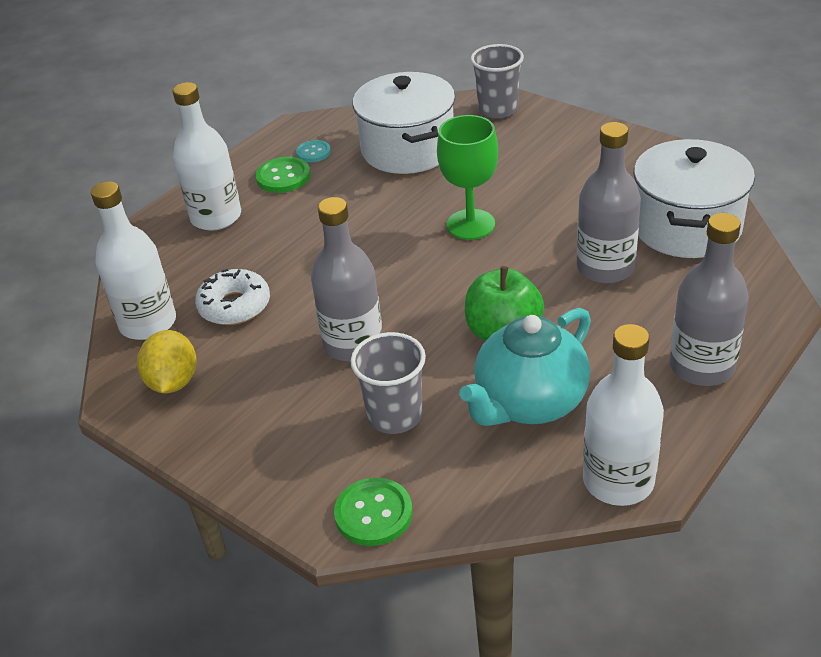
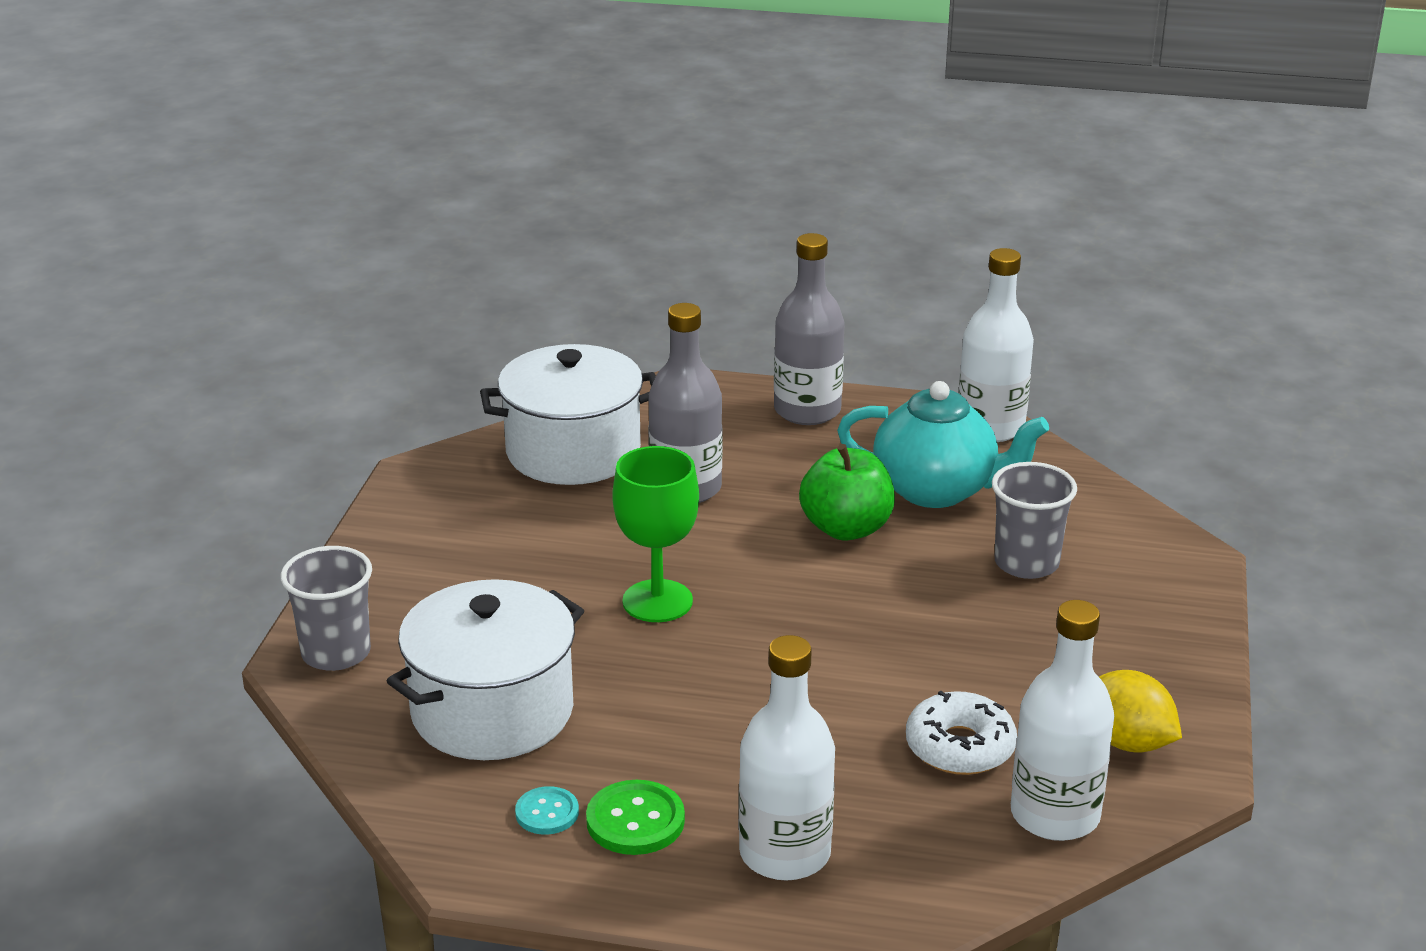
camera: 120 degrees left, 10 degrees down
(173, 382) = (1127, 742): yellow lemon -> yellow lemon turned 75 degrees clockwise
(353, 343) = (947, 625): grey bottle -> none
(373, 513) = (1154, 539): green button -> none

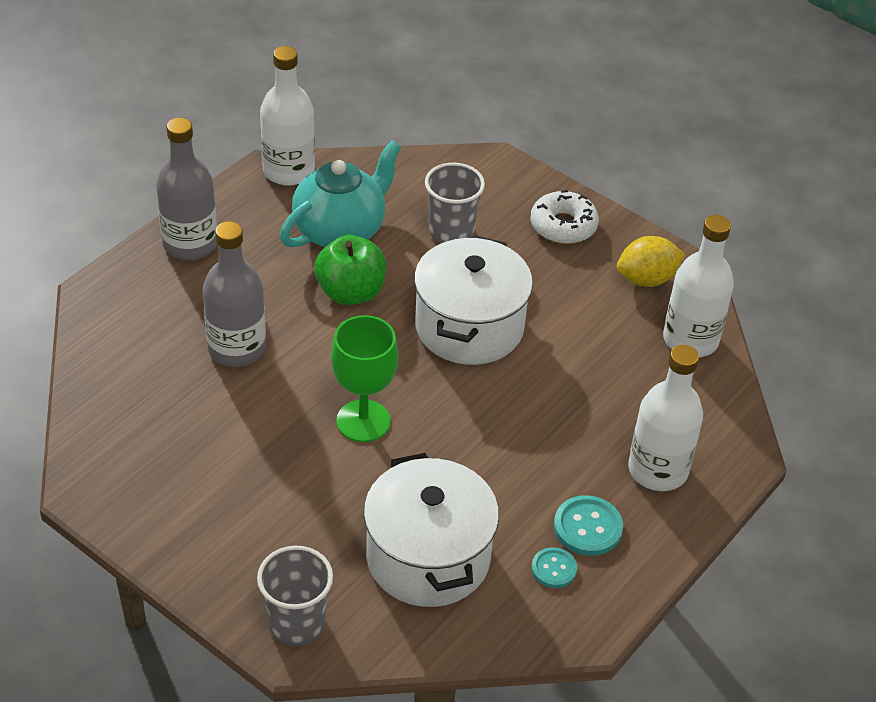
camera: 65 degrees left, 15 degrees up
(573, 451) = (135, 388): white pot -> white pot (469, 327)
(635, 821) = (587, 527): green button -> turquoise button
(960, 747) = (608, 349): white donut -> white donut (563, 226)

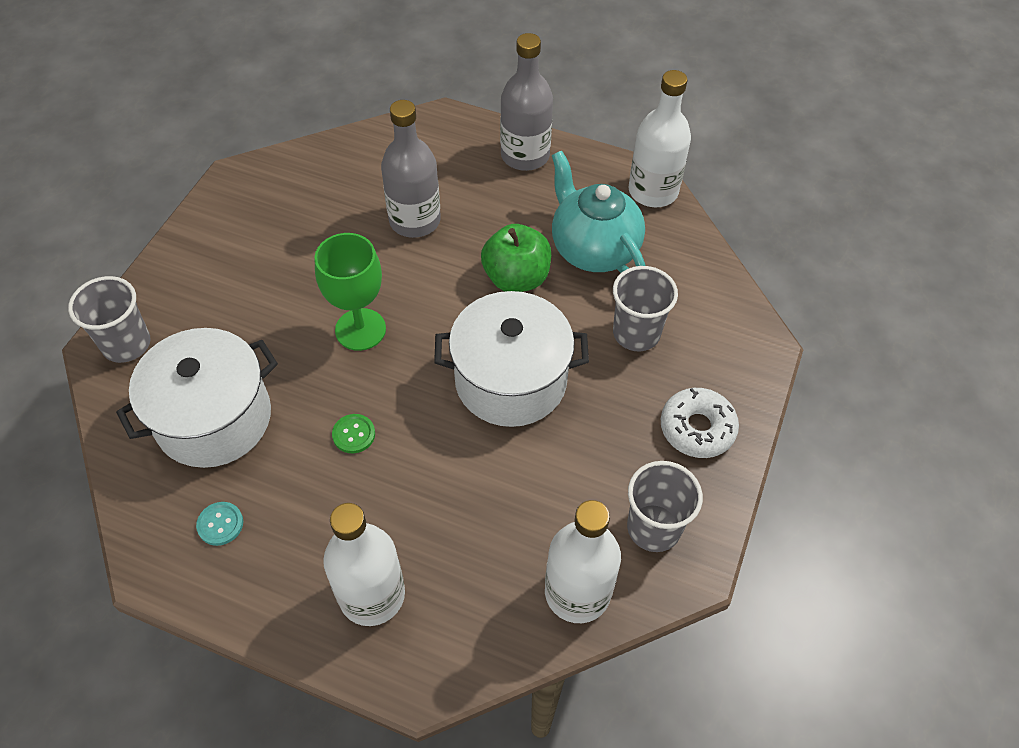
camera: 75 degrees right, 10 degrees up
(340, 231) = (593, 249): turquoise teapot -> turquoise teapot turned 150 degrees counterclockwise
(487, 450) = (354, 434): none -> green button
(587, 527) = (278, 543): turquoise button -> none
(646, 279) = (653, 528): yellow lemon -> grey cup

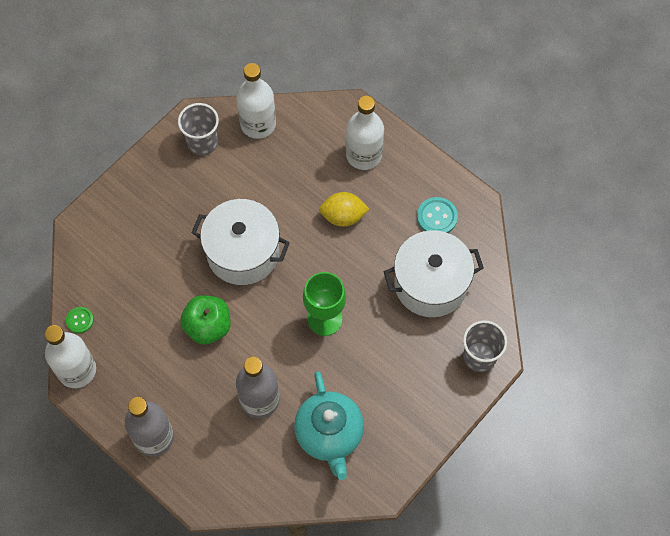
camera: 160 degrees left, 10 degrees up
(220, 524) = (437, 217): turquoise button -> turquoise button, size x1.55
(354, 434) = (349, 247): green button -> green button (80, 320)
(376, 478) = (343, 216): none -> yellow lemon
(593, 249) = (145, 333): turquoise teapot -> turquoise teapot (329, 434)
(636, 333) = (150, 260): grey cup -> none
(697, 428) = (148, 188): white donut -> none

